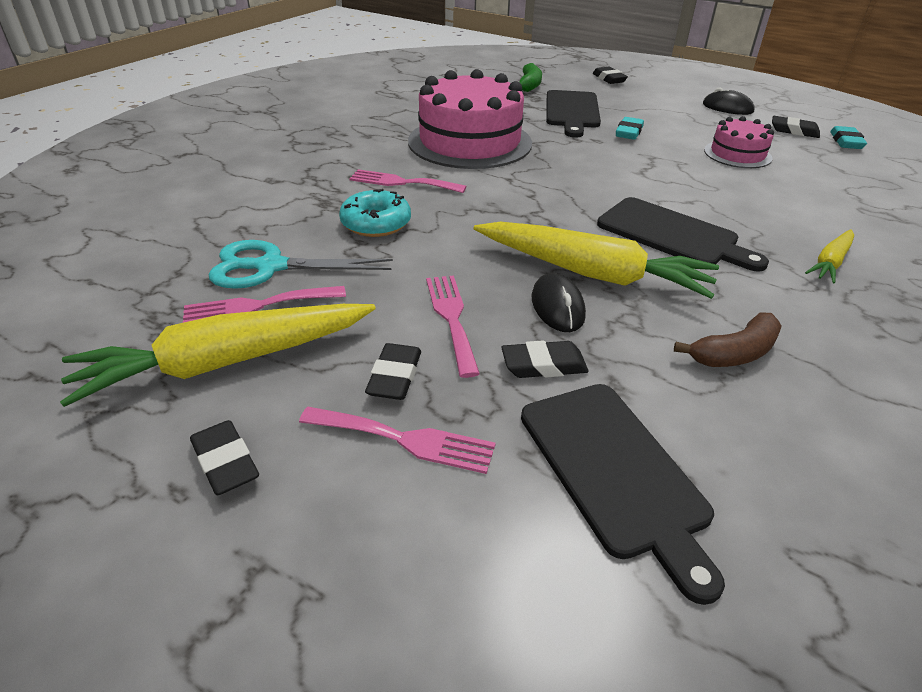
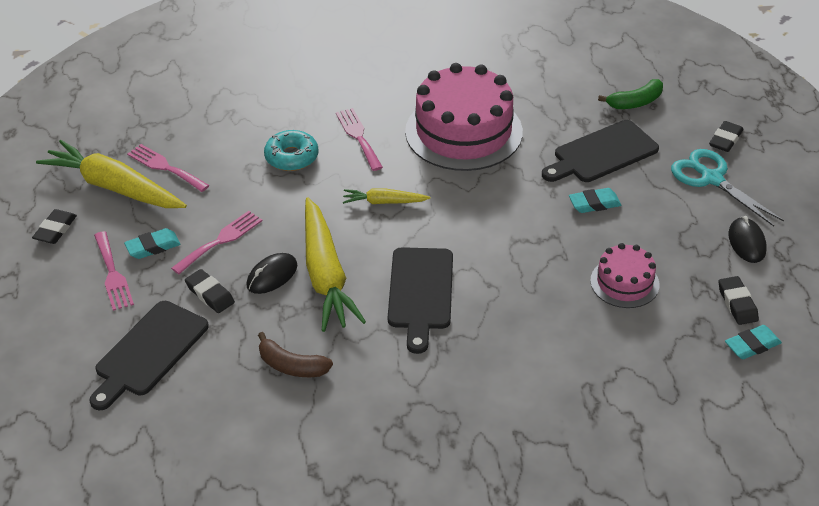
camera: 55 degrees right, 5 degrees up
(270, 267) = (203, 148): turquoise scissors -> turquoise scissors (711, 179)
(395, 376) = (153, 247): black eraser -> turquoise eraser
(830, 262) = (461, 384): yellow carrot -> yellow carrot (384, 202)

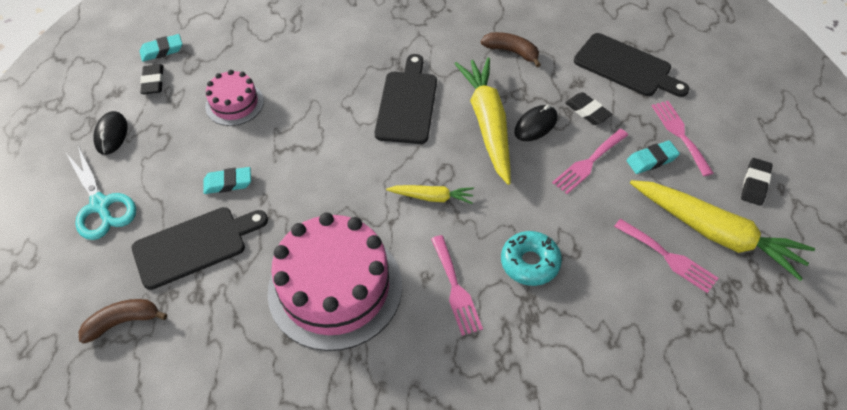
camera: 175 degrees left, 10 degrees up
(149, 352) = (626, 67): black cutting board -> black cutting board turned 90 degrees clockwise
(635, 102) = (123, 322): green banana -> brown banana
(725, 140) = (55, 256): black eraser -> none

